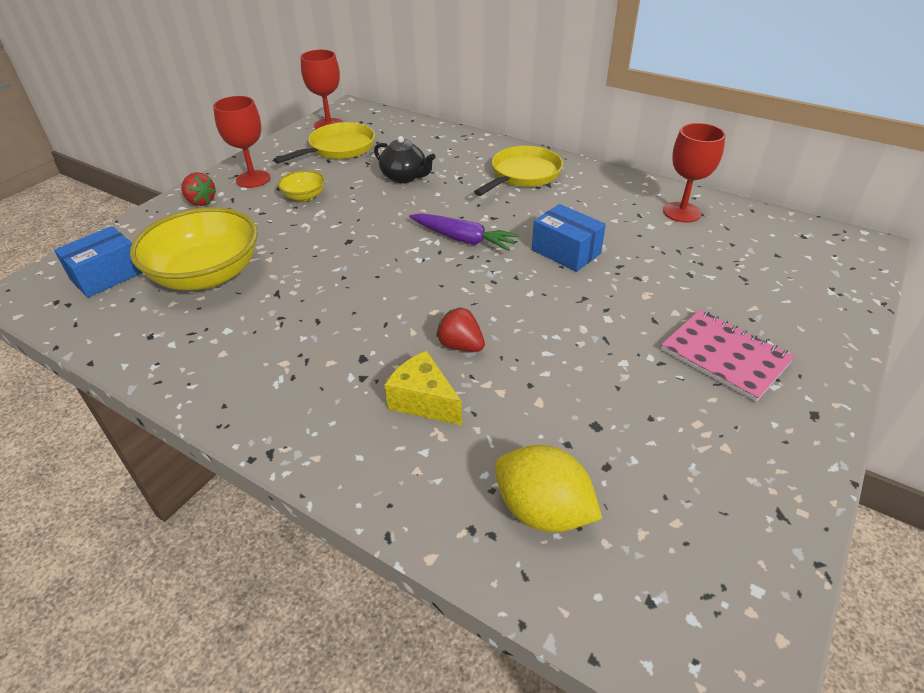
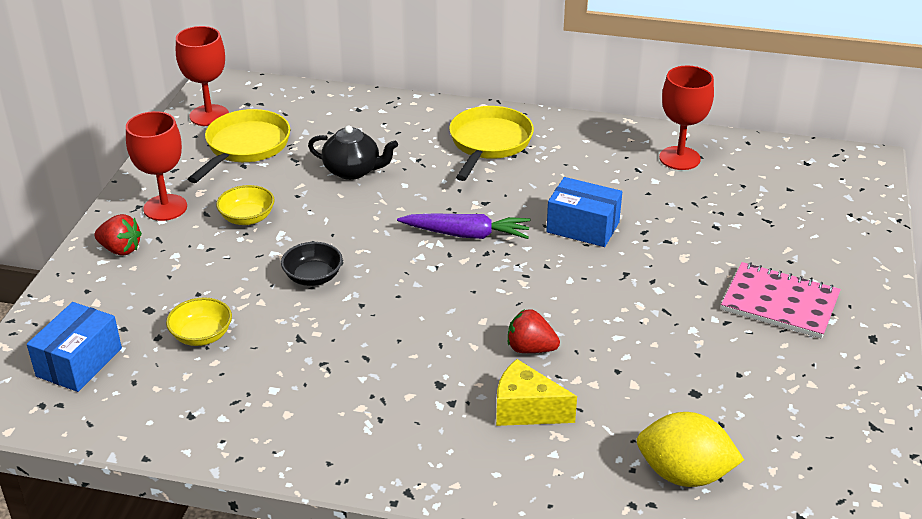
camera: 20 degrees left, 5 degrees down
(207, 275) = (202, 335): yellow bowl -> yellow bowl, size x0.46
(321, 248) = (313, 277): none -> black bowl

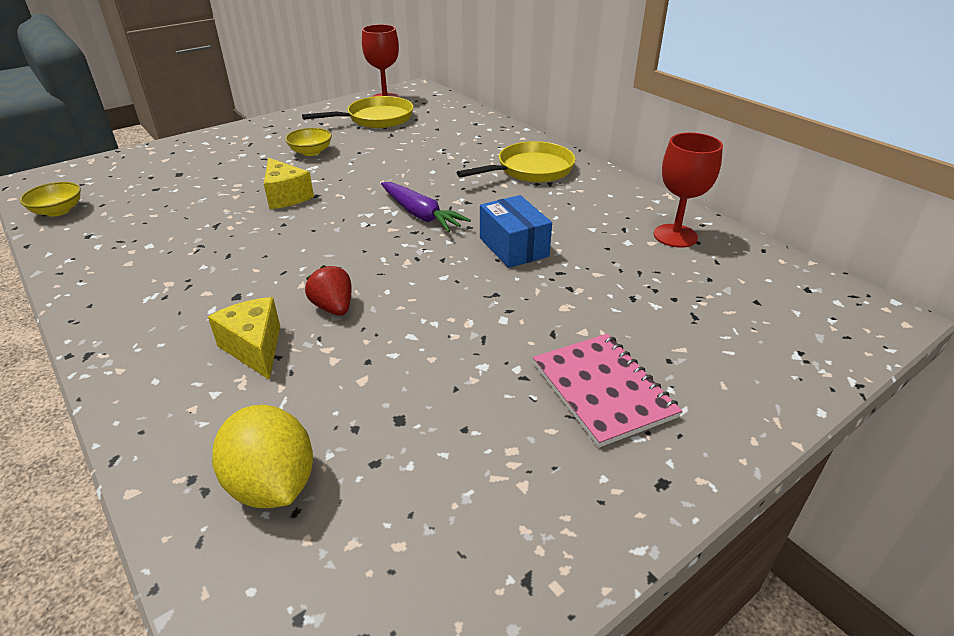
camera: 40 degrees right, 0 degrees up
(79, 362) = (101, 183): blue box -> none
(120, 249) = (223, 141): red strawberry -> none
(165, 208) = (281, 131): red goblet -> none
(202, 335) = (174, 198): yellow bowl -> yellow bowl (58, 211)
(313, 277) = (286, 196): black bowl -> yellow cheese
(353, 170) = (414, 152): black teapot -> none

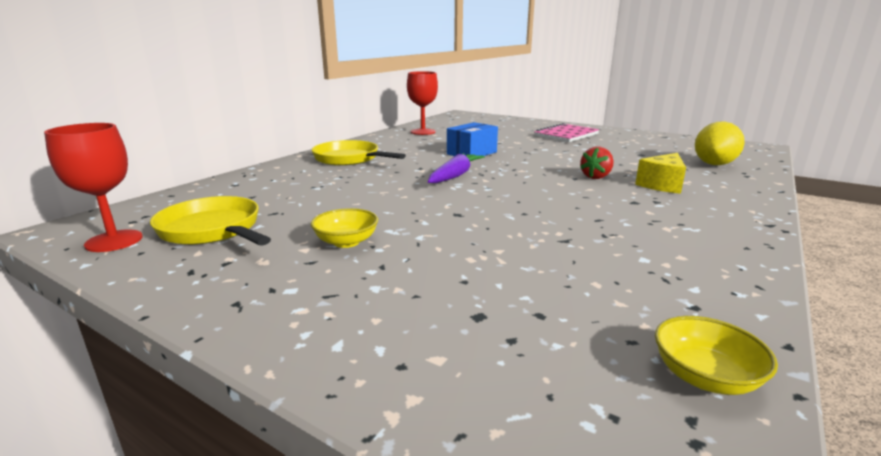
camera: 110 degrees left, 15 degrees down
(286, 196) = (473, 225): yellow cheese -> none

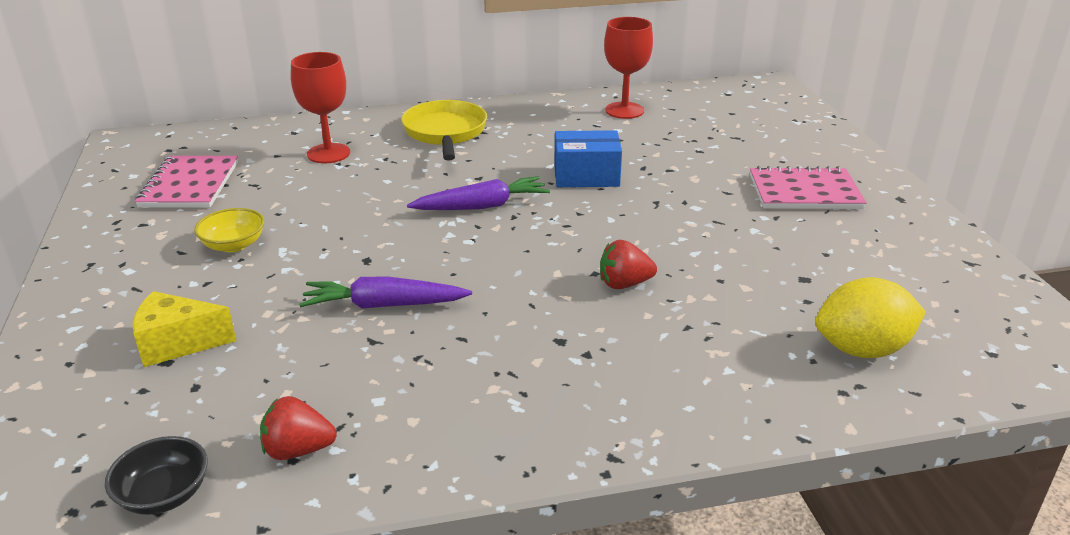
camera: 45 degrees right, 10 degrees up
(114, 241) = (130, 167): red goblet -> red goblet (328, 153)
(213, 230) = (190, 185): yellow pan -> pink notebook
(525, 225) = (384, 305): none -> purple carrot
(662, 185) = (667, 338): yellow cheese -> yellow cheese (177, 343)
(684, 301) = (298, 450): none -> red strawberry
(705, 377) = (164, 494): yellow bowl -> black bowl

